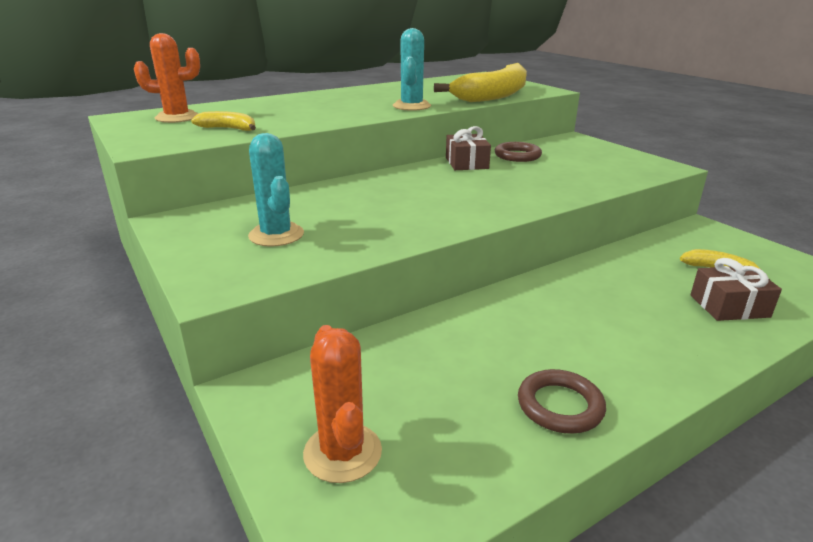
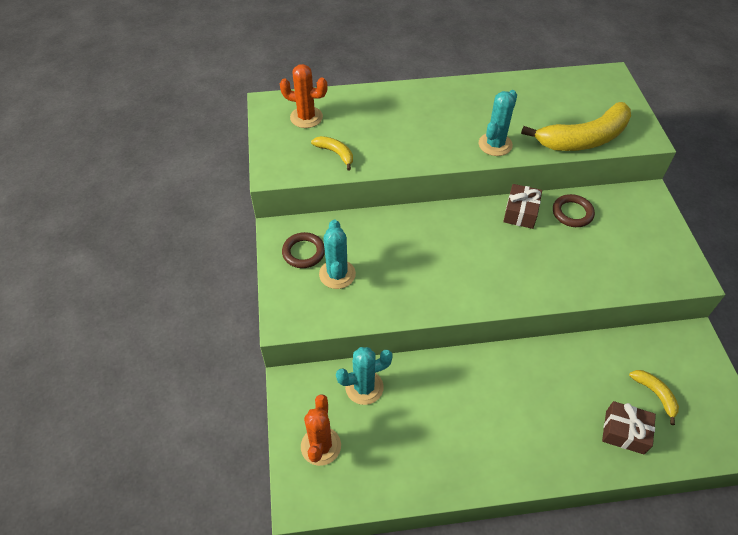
camera: 25 degrees right, 25 degrees up
(373, 361) = (364, 387): none -> turquoise cactus
(560, 406) = (447, 465): brown ring -> brown ring (303, 252)

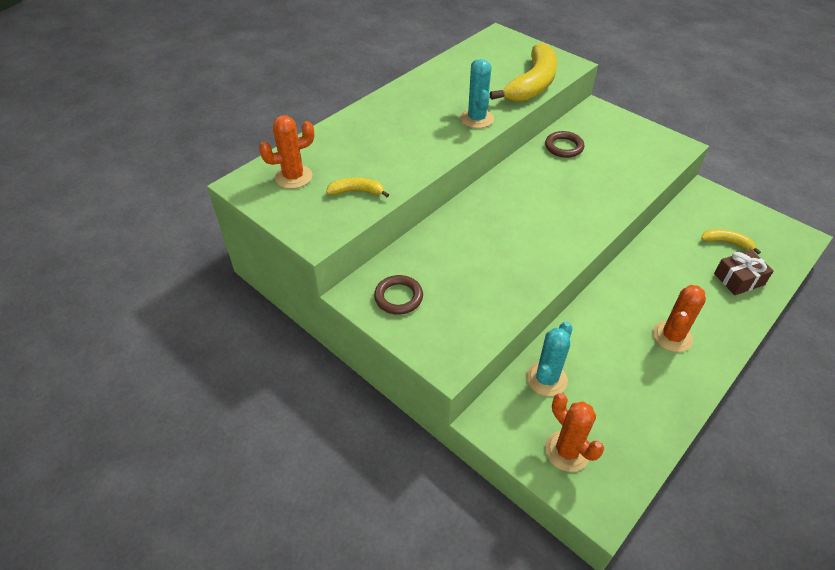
camera: 40 degrees left, 5 degrees down
(337, 274) = (448, 296): turquoise cactus -> none
(501, 431) = (672, 336): none -> orange cactus
(520, 213) = (530, 166): brown gift -> none

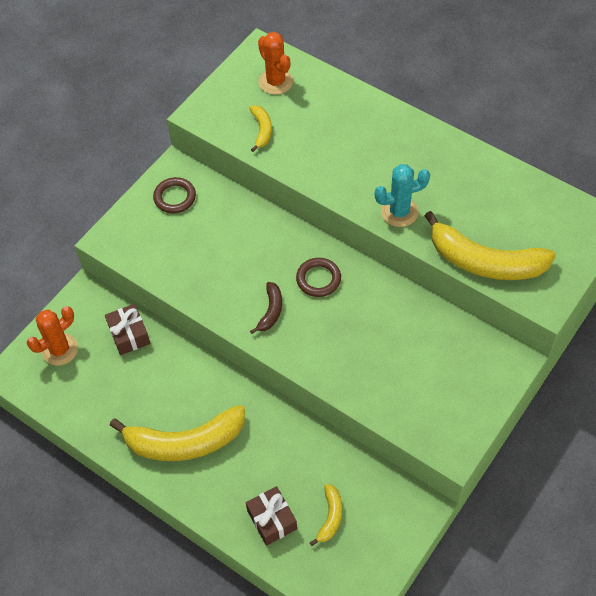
camera: 85 degrees right, 10 degrees up
(546, 379) = (129, 334): turquoise cactus -> brown gift
(551, 233) = (271, 311): none -> brown banana
(564, 147) = (422, 323): brown ring -> brown ring (318, 279)
(672, 336) = (185, 442): orange cactus -> yellow banana

